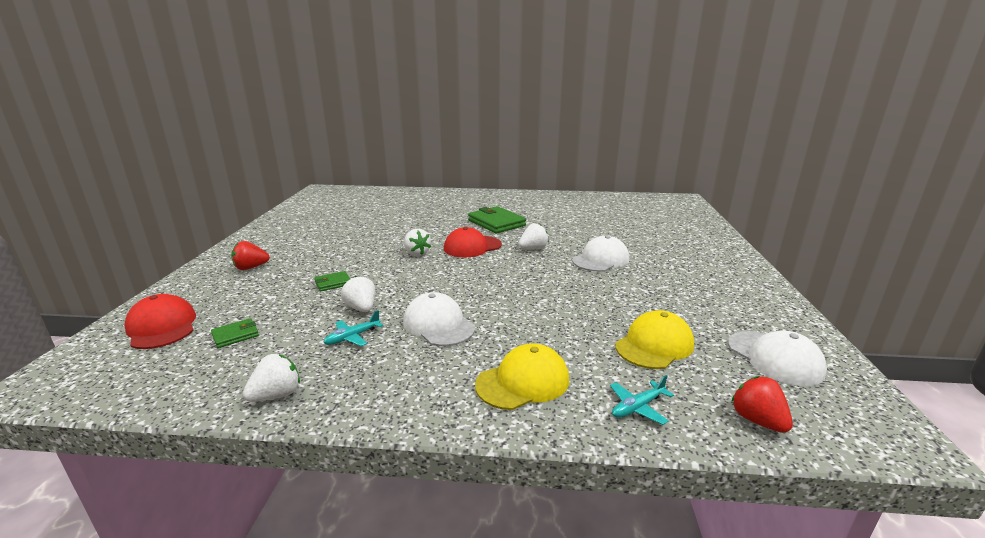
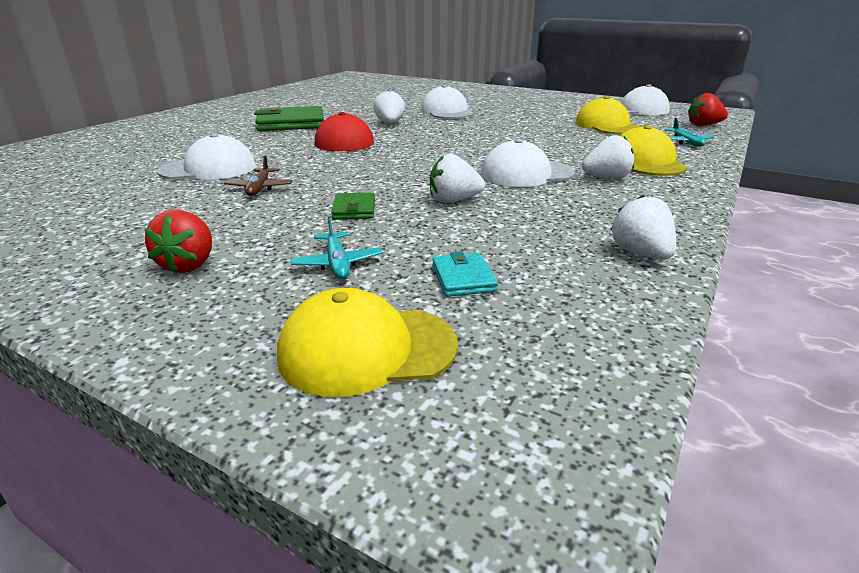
camera: 65 degrees left, 5 degrees up
(162, 327) = (367, 349): red cap -> yellow cap
(235, 335) = (463, 278): green wallet -> turquoise wallet
(352, 337) = (525, 210): turquoise plane -> turquoise plane (337, 263)
(358, 252) = (259, 188): none -> brown plane
(384, 232) = (208, 169): none -> white cap
(417, 253) = (322, 162): white strawberry -> white strawberry (606, 178)

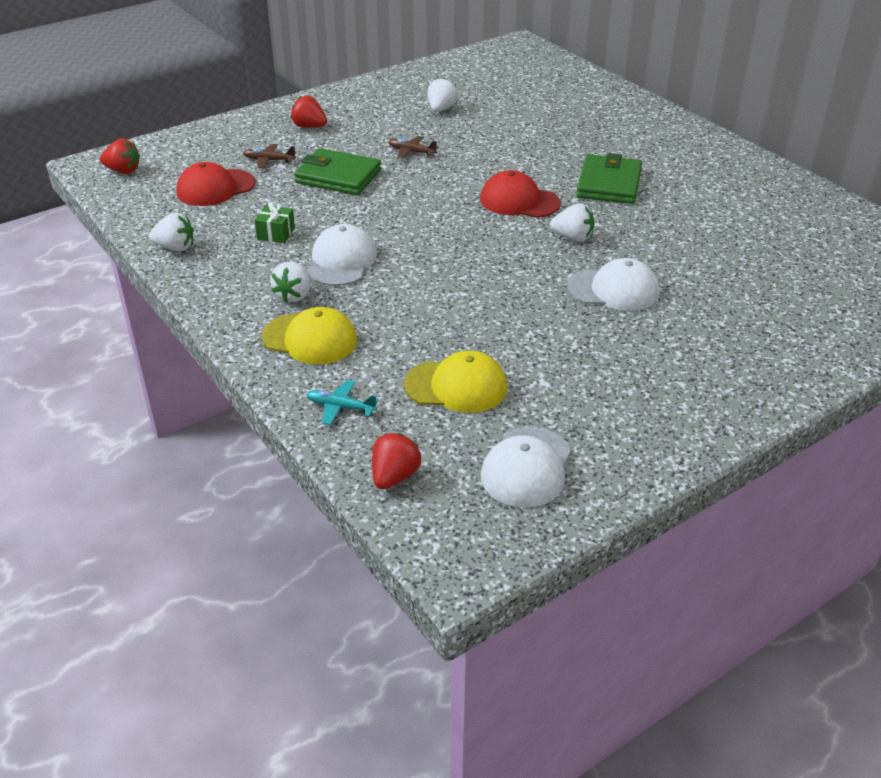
camera: 115 degrees right, 10 degrees up
(208, 169) = (475, 138): white cap -> none
(337, 263) = (269, 160): turquoise plane -> brown plane
(354, 209) = (338, 176): green wallet -> green wallet, size x2.02
(367, 349) = (190, 155): yellow cap -> none
(453, 200) = (318, 213): white strawberry -> white strawberry (441, 109)
(463, 278) = (215, 188): turquoise wallet -> red cap
(507, 417) = (123, 171): none -> red strawberry
(522, 209) = (276, 233): none -> green gift

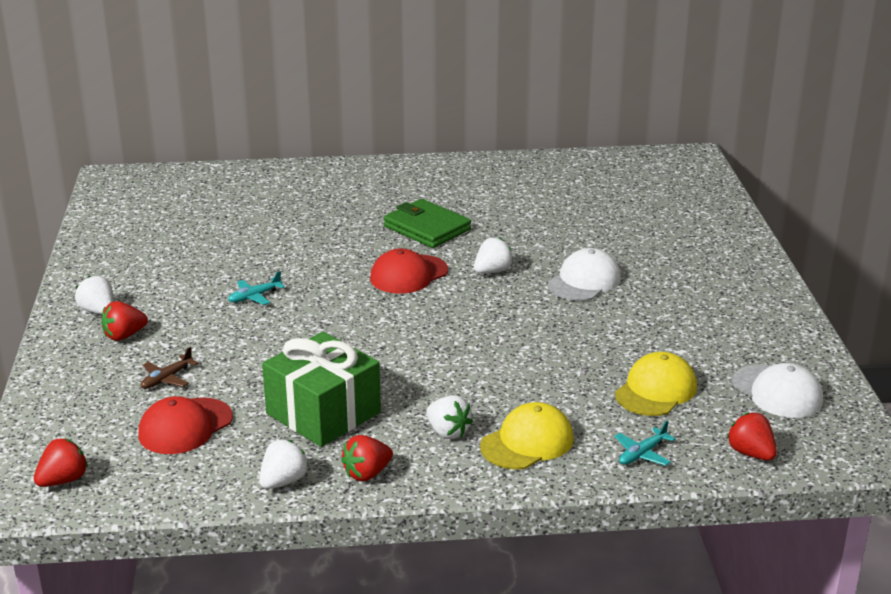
camera: 60 degrees left, 10 degrees down
(209, 278) = (367, 474): none -> red strawberry
(215, 188) = (185, 426): red cap -> red cap turned 45 degrees clockwise
(276, 233) = (323, 413): green gift -> green gift, size x2.40
(338, 176) = (253, 348): green wallet -> none
(341, 261) = (414, 390): white cap -> none
(411, 152) = (254, 297): brown plane -> turquoise plane
(441, 109) = (190, 256): white strawberry -> white strawberry (98, 311)

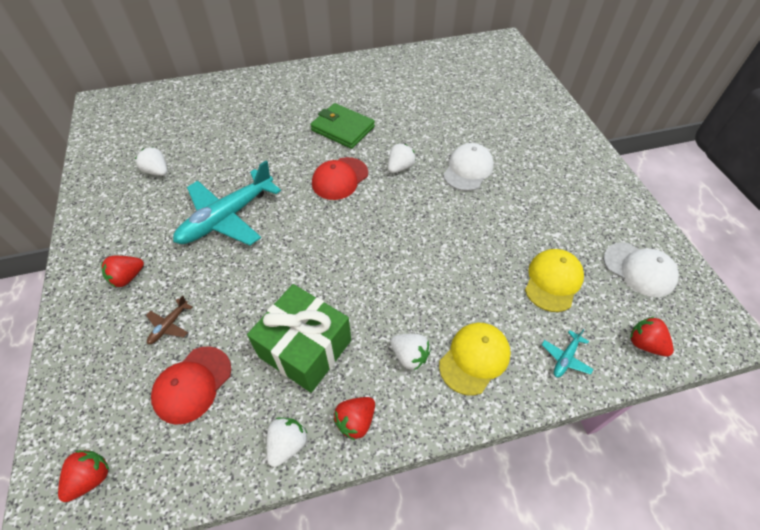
camera: 10 degrees left, 25 degrees up
(98, 311) = (103, 251): white strawberry -> white strawberry (157, 171)
(254, 297) = (227, 218): turquoise plane -> turquoise plane, size x2.48

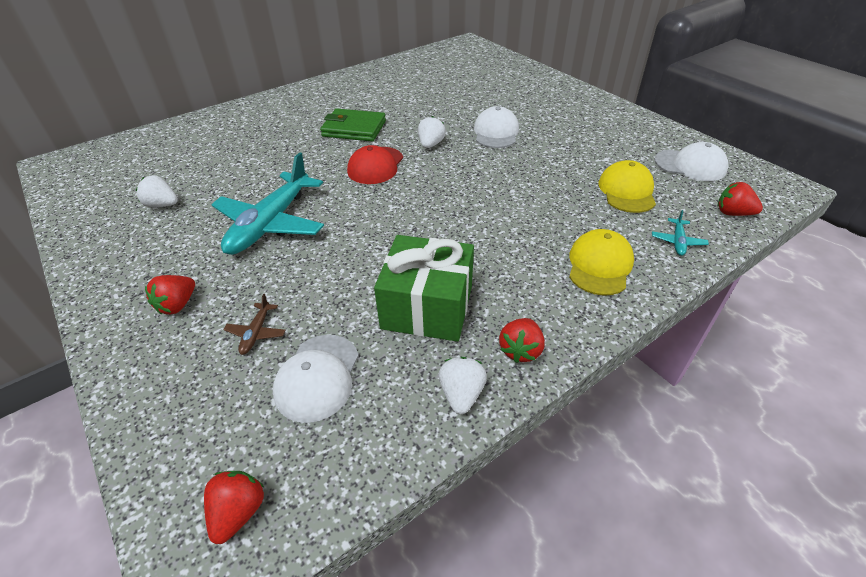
camera: 20 degrees left, 10 degrees down
(192, 384) = (317, 377): red cap -> white cap
(409, 356) = (537, 281): white strawberry -> none

